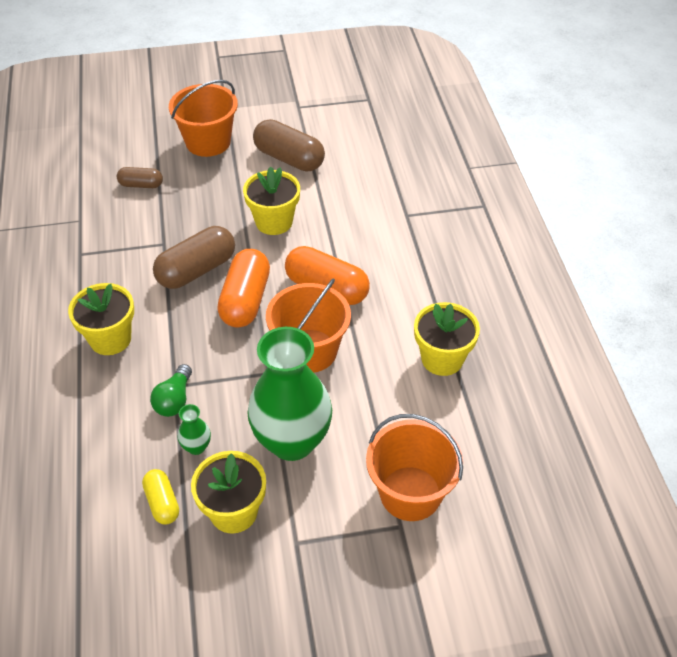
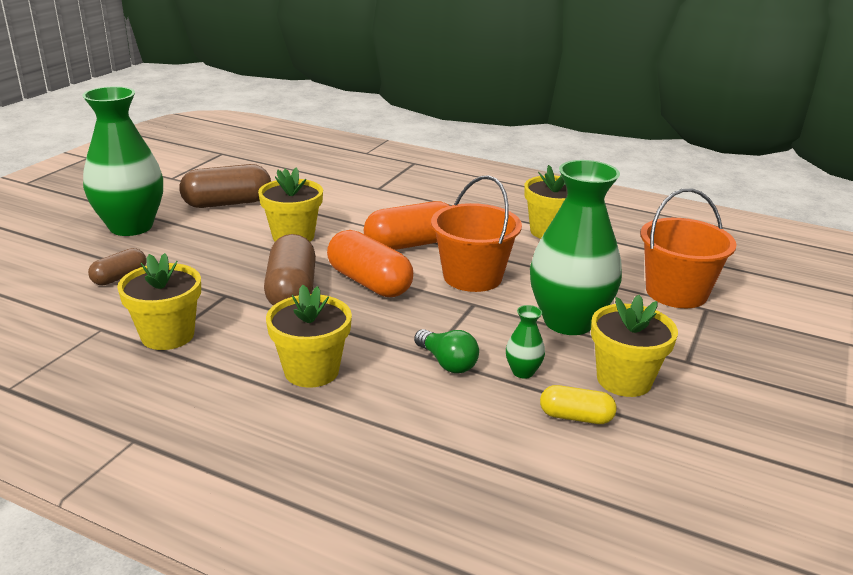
camera: 55 degrees left, 20 degrees down
(96, 251) = (167, 335): none -> yellow flower pot
(208, 142) = (131, 226): orange bucket -> green vase

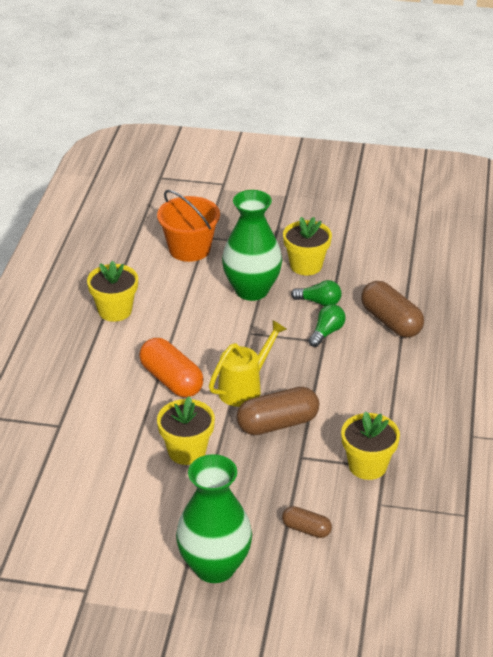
camera: 105 degrees left, 10 degrees up
(227, 203) = (135, 519): brown capsule -> brown capsule (391, 321)
(311, 371) = (367, 386): yellow flower pot -> none
(369, 282) = (244, 388): orange capsule -> yellow watering can
(472, 277) = (211, 339): orange bucket -> none
(523, 372) = (319, 302): green vase -> green light bulb
(576, 417) = (351, 279): yellow capsule -> none

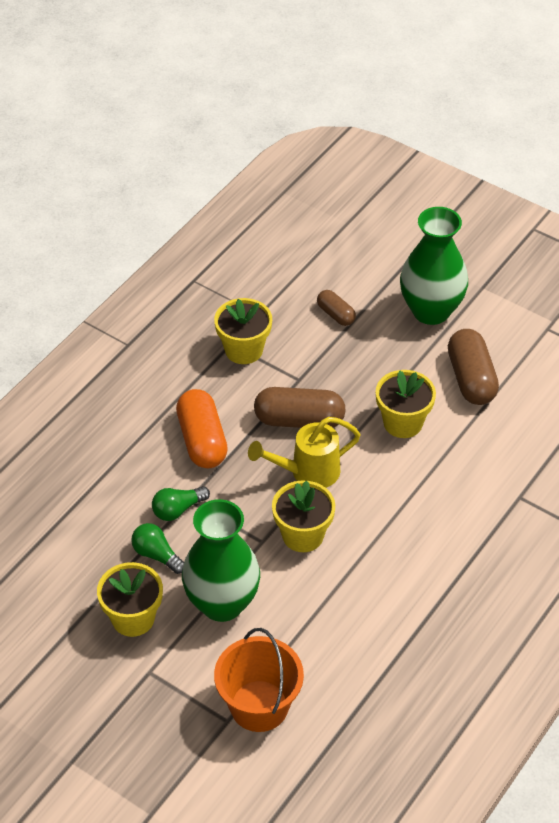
camera: 155 degrees left, 10 degrees up
(115, 311) = (400, 634): yellow flower pot -> yellow flower pot (303, 535)
(171, 380) = (379, 510): orange capsule -> orange capsule (202, 440)
(391, 321) = (98, 498): brown capsule -> brown capsule (471, 379)

